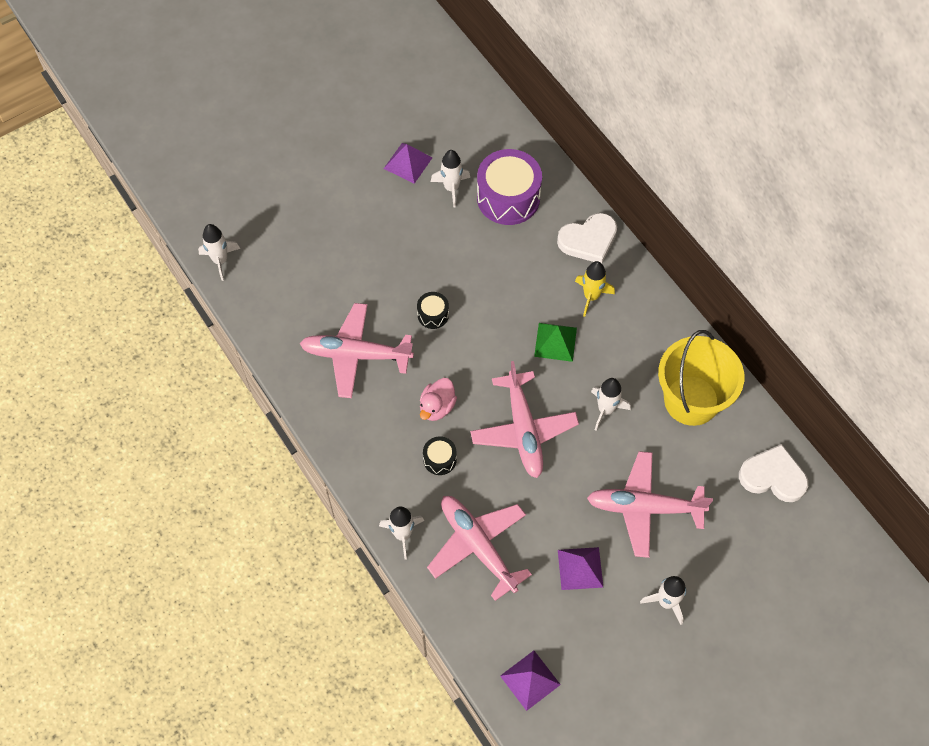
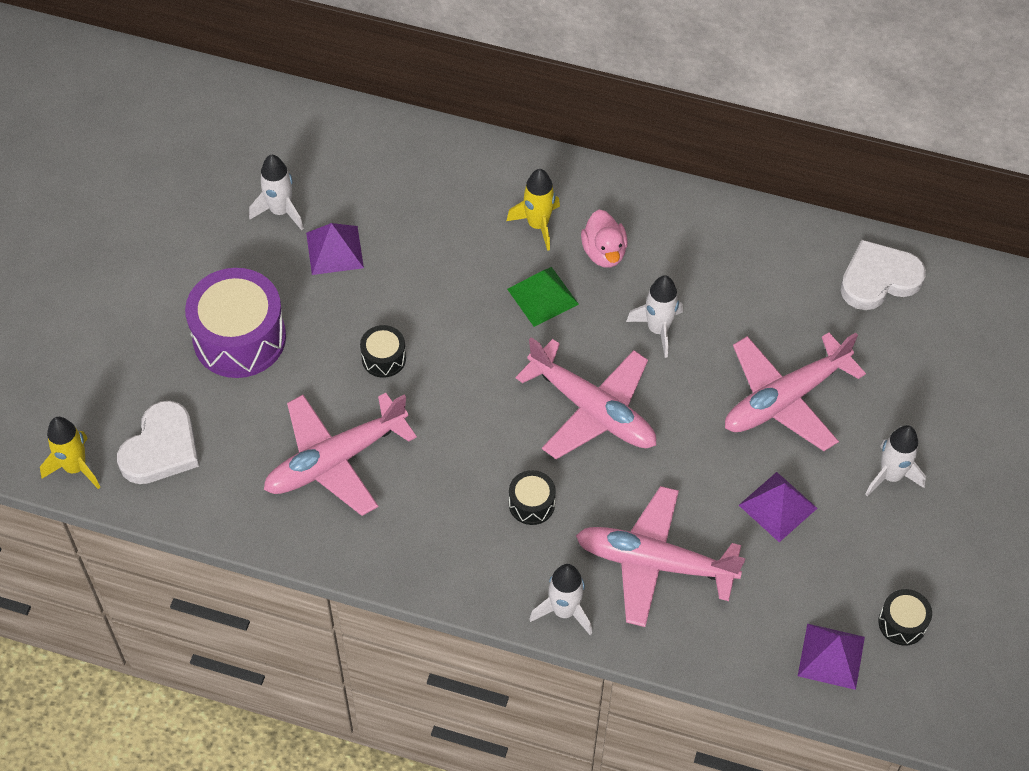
camera: 40 degrees left, 5 degrees down
(220, 260) = (75, 467): white rocket -> yellow rocket
(408, 163) = (204, 216): purple pyramid -> purple pyramid (335, 250)
(437, 407) = (478, 451): pink duck -> pink duck (604, 252)
(508, 198) = (354, 181): purple drum -> purple drum (239, 338)
(588, 240) = (482, 169): white heart -> white heart (161, 448)
(590, 694) = (902, 623): none -> black drum
(691, 400) = (734, 260): yellow bucket -> none

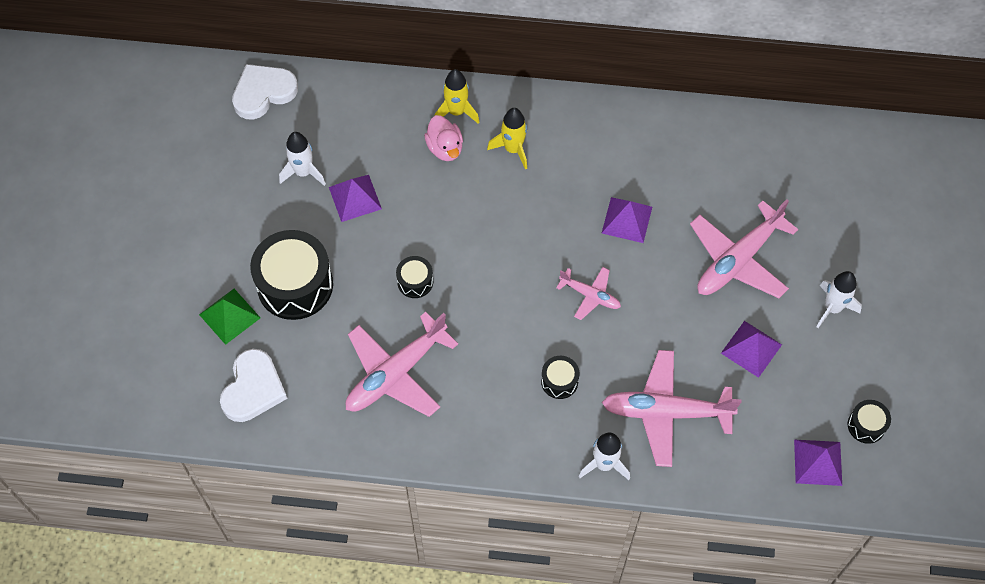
camera: 10 degrees left, 5 degrees up
(75, 467) = (187, 417): yellow rocket -> yellow rocket (456, 112)
(239, 338) = (295, 285): purple drum -> black drum
(542, 296) = (530, 208): green pyramid -> green pyramid (229, 316)
(592, 410) = (590, 295): pink plane -> pink plane, size x0.53
(604, 252) = (570, 163): pink duck -> pink duck (445, 148)
(658, 329) = (627, 220): white rocket -> purple pyramid
(878, 279) = (789, 148): white heart -> white heart (263, 93)

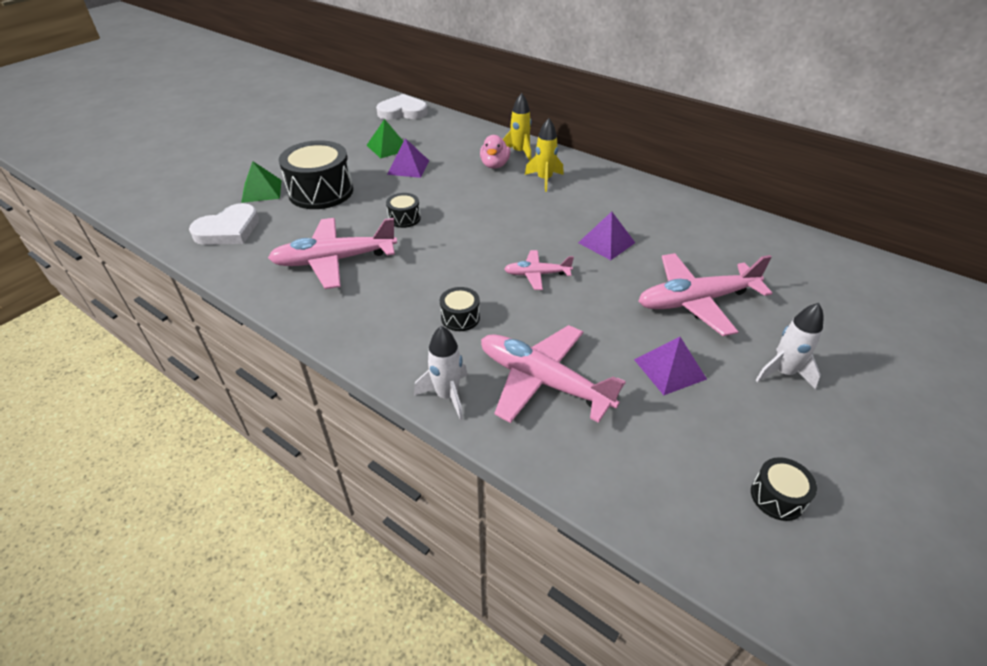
camera: 30 degrees right, 20 degrees down
(303, 172) = (388, 147): white rocket -> green pyramid
(590, 295) = (537, 274): pink plane -> pink plane turned 120 degrees clockwise
(818, 462) = (692, 506): purple pyramid -> none

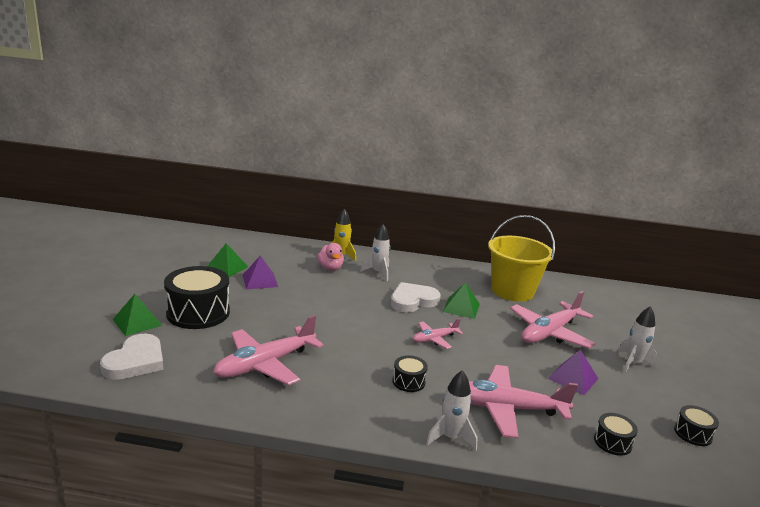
camera: 30 degrees left, 20 degrees down
(402, 112) = (212, 238): white heart -> white heart (413, 301)
(404, 218) = (295, 320): black drum -> black drum (612, 442)
(544, 180) = (378, 273): yellow rocket -> white rocket
(606, 242) = (461, 307): purple pyramid -> green pyramid
(697, 234) = (512, 291): none -> yellow bucket

